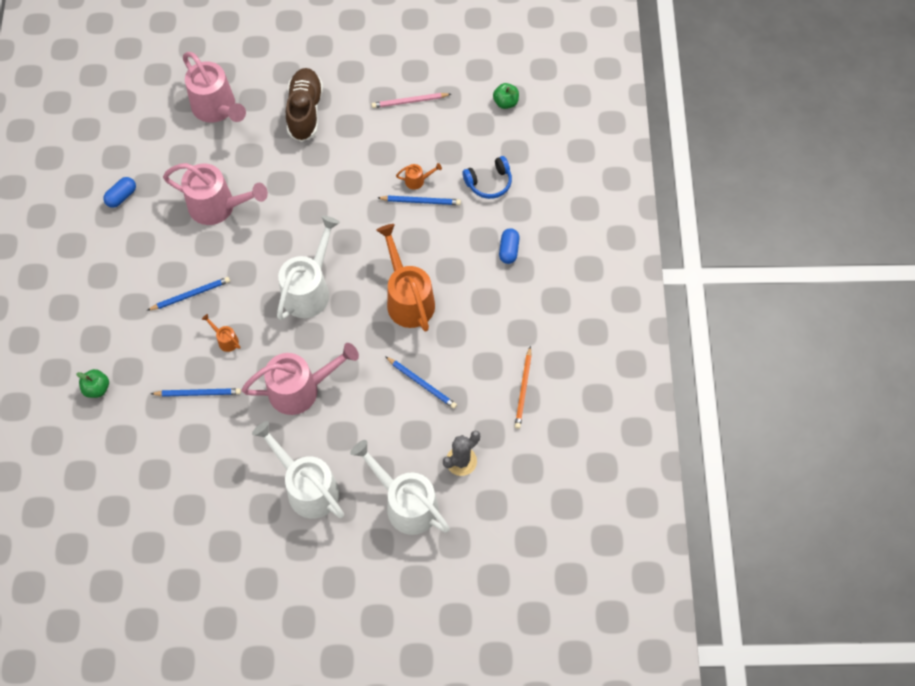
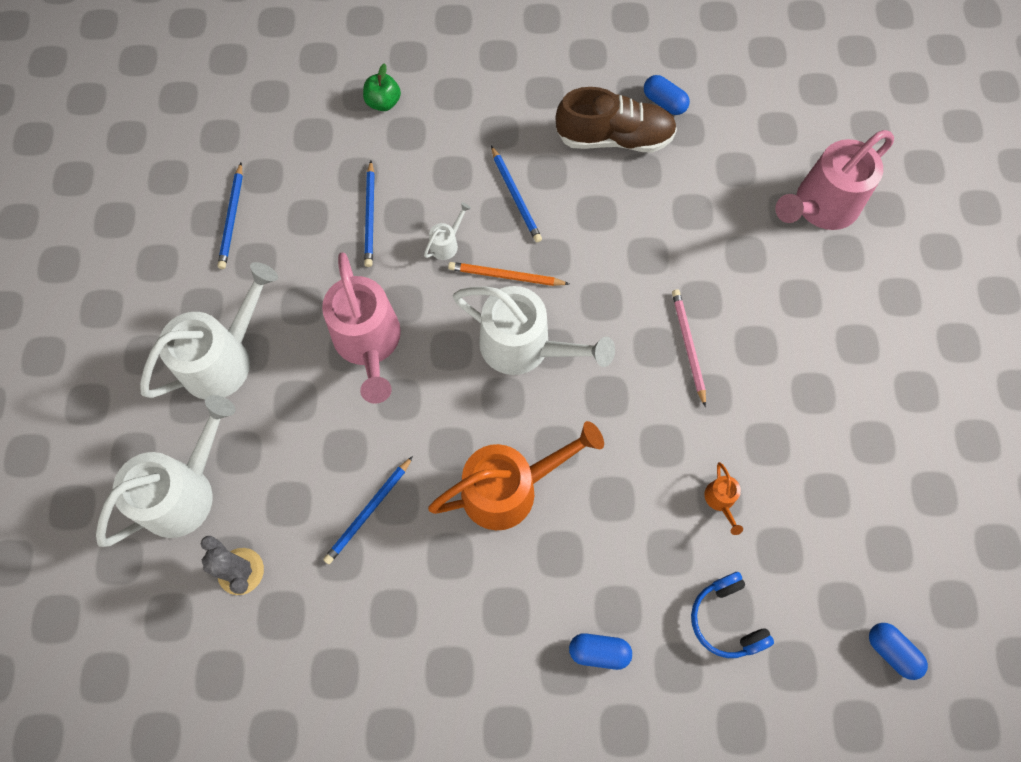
camera: 90 degrees right, 5 degrees up
(219, 207) = (655, 220): pink watering can -> none
(225, 340) = (447, 243): orange watering can -> white watering can
(305, 111) = (831, 327): brown shoe -> brown shoe (614, 138)
(409, 101) = (871, 485): pink pencil -> pink pencil (688, 346)
(421, 201) = (683, 506): blue pencil -> blue pencil (232, 218)
(505, 102) = (891, 651): green apple -> blue capsule
(523, 389) = (350, 671): orange pencil -> orange pencil (505, 276)

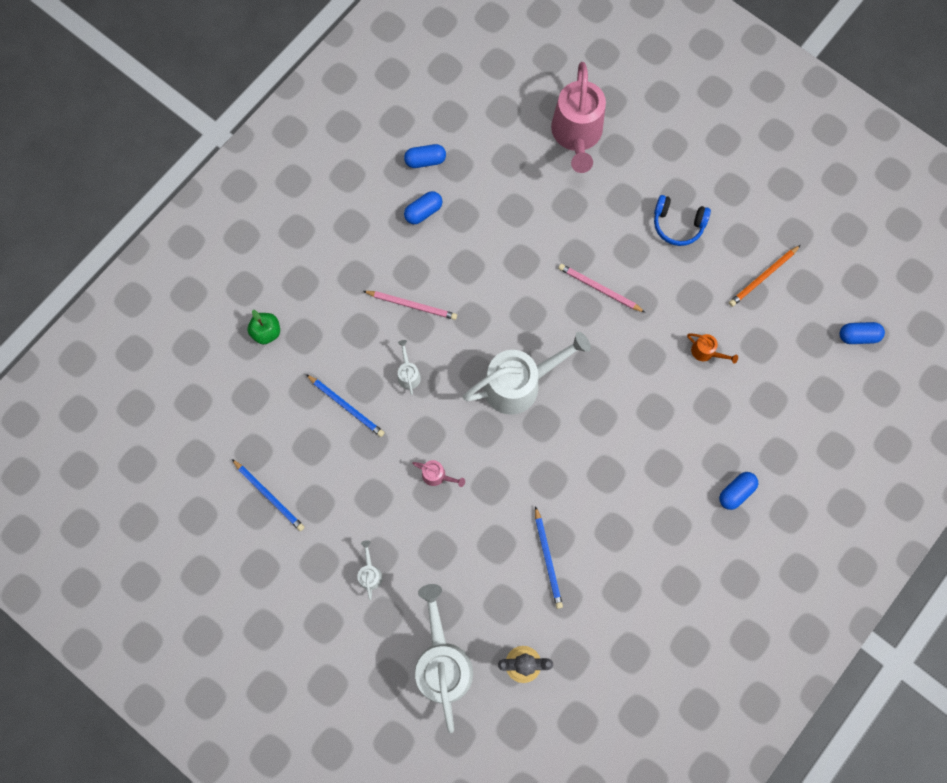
camera: 50 degrees left, 5 degrees up
(225, 358) = (370, 573): white watering can -> white watering can, size x0.42
(369, 344) = (437, 476): pink watering can -> pink watering can, size x0.42
(505, 276) = (462, 356): orange pencil -> orange pencil (763, 277)
(510, 488) = (602, 464): orange watering can -> none
(516, 196) = (412, 305): blue pencil -> pink pencil
(614, 138) = (423, 212): brown shoe -> blue capsule
(726, 619) = (773, 407): blue headphones -> blue headphones (678, 224)

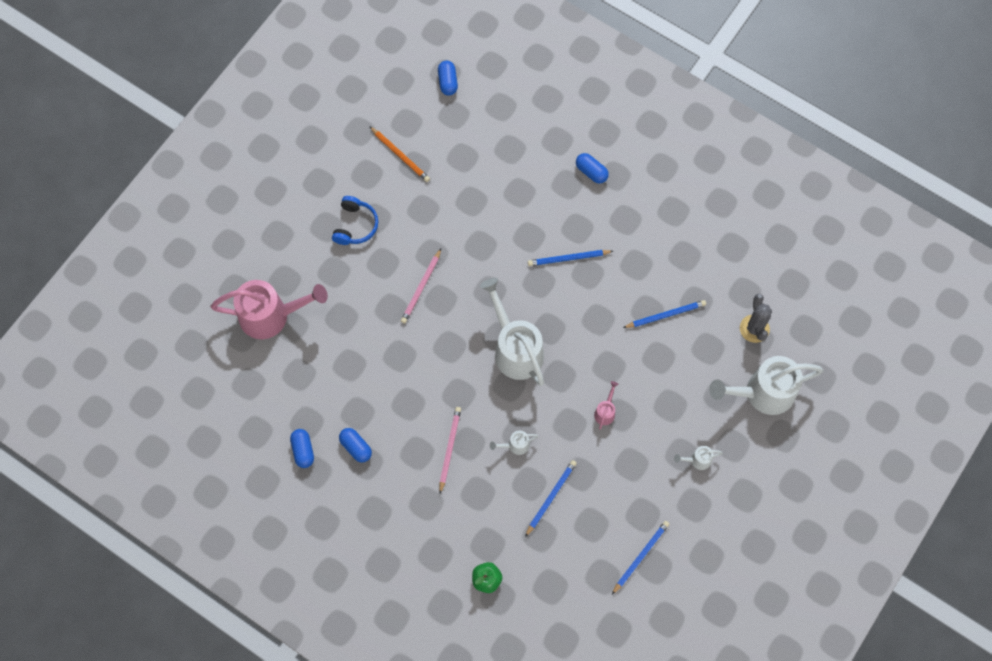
camera: 95 degrees left, 5 degrees down
(625, 453) = (568, 258): none -> blue pencil
(706, 352) = (472, 198): orange watering can -> none

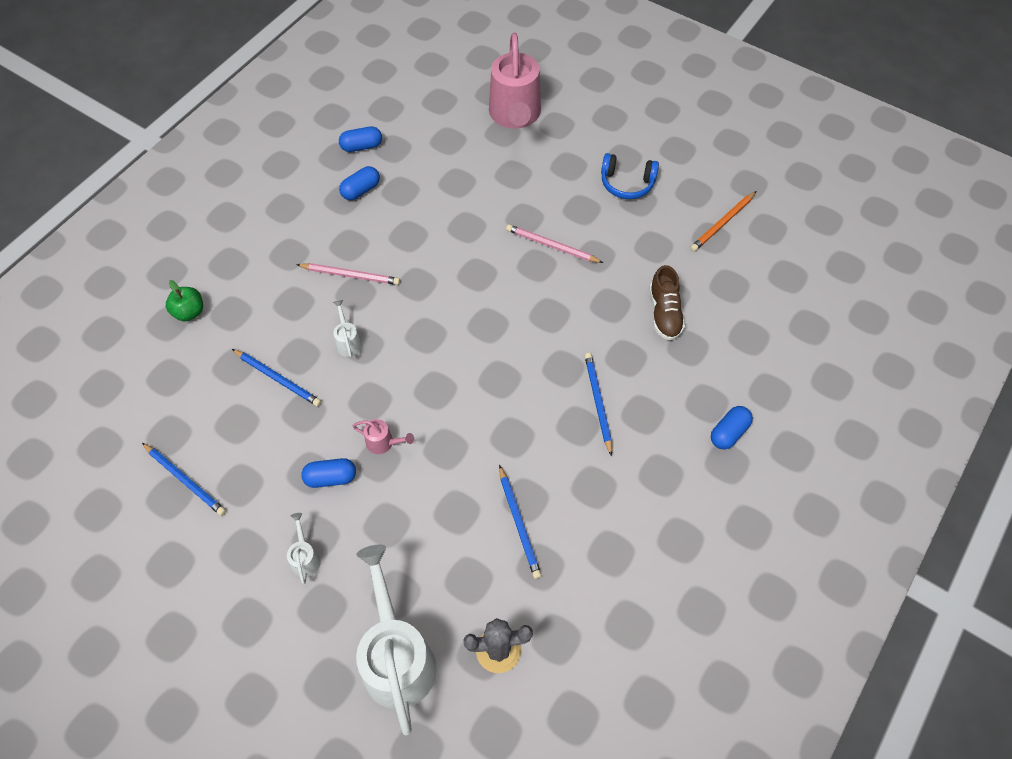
camera: 90 degrees right, 10 degrees down
(447, 82) = (833, 269): blue capsule -> blue capsule (331, 478)
(488, 206) = (664, 313): none -> brown shoe
(515, 348) = (473, 341): white watering can -> none

